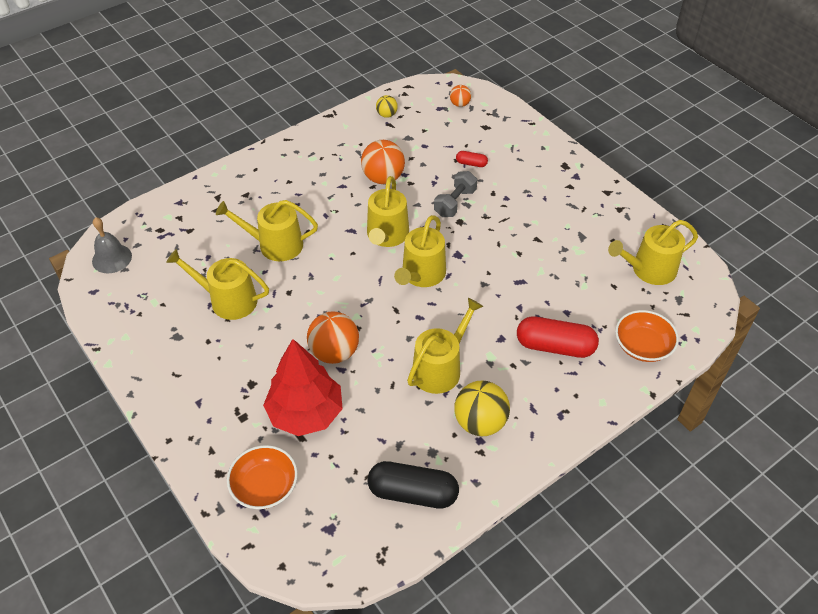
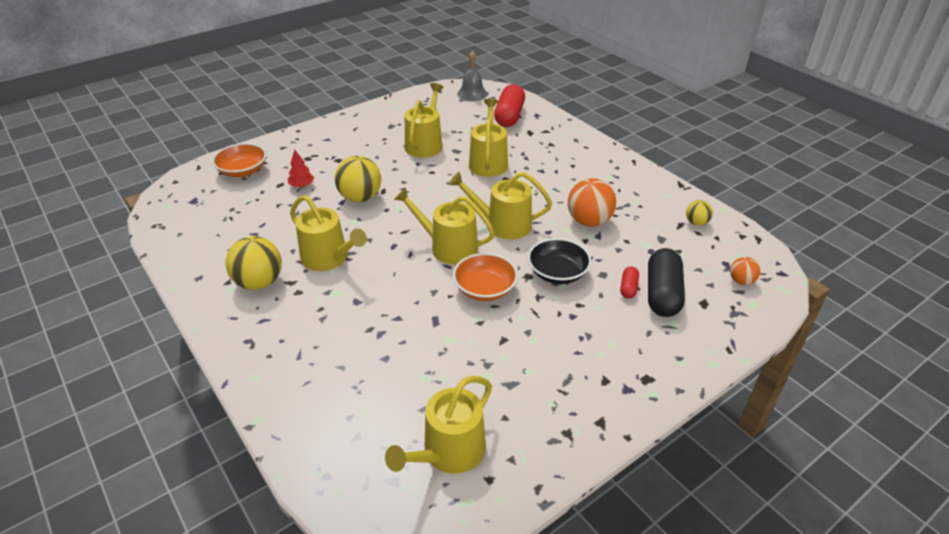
camera: 90 degrees right, 10 degrees down
(305, 413) = (302, 185): red tree -> red tree, size x0.41
(334, 352) = (360, 197): orange ball -> yellow ball
(413, 493) = (204, 241): black capsule -> black capsule (662, 294)
(455, 203) = (557, 273): grey dumbbell -> black bowl
(555, 346) = (337, 343): red capsule -> red capsule (509, 116)
(642, 346) = (321, 426): orange bowl -> orange bowl (485, 289)
(649, 270) = (449, 452): yellow watering can -> yellow watering can turned 120 degrees counterclockwise

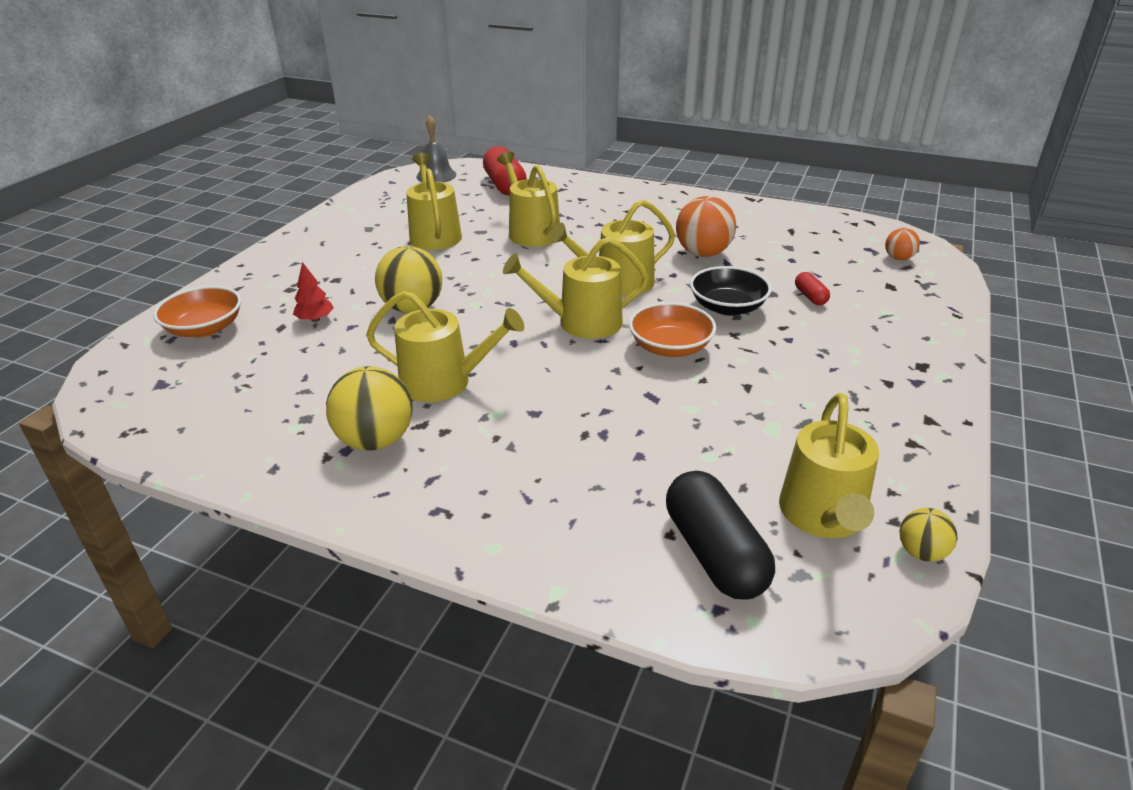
camera: 30 degrees left, 5 degrees down
(662, 294) = (847, 291): black capsule -> black capsule (715, 553)
(696, 223) = (803, 225): yellow ball -> yellow ball (921, 552)

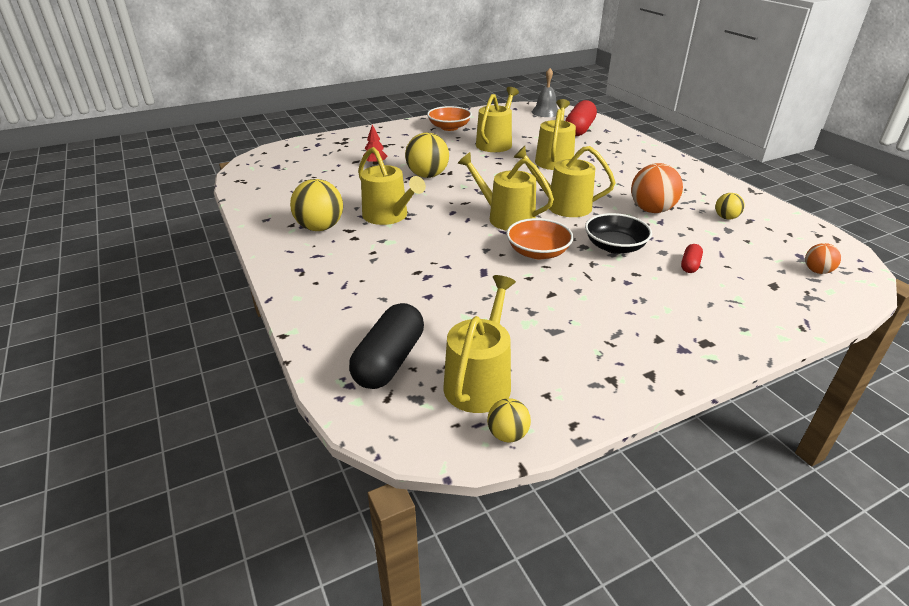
camera: 40 degrees right, 0 degrees up
(205, 328) = (325, 150): orange bowl -> orange bowl (449, 127)
(771, 235) = (726, 217): none -> yellow ball
(823, 516) = (480, 381): yellow watering can -> yellow watering can turned 150 degrees clockwise

